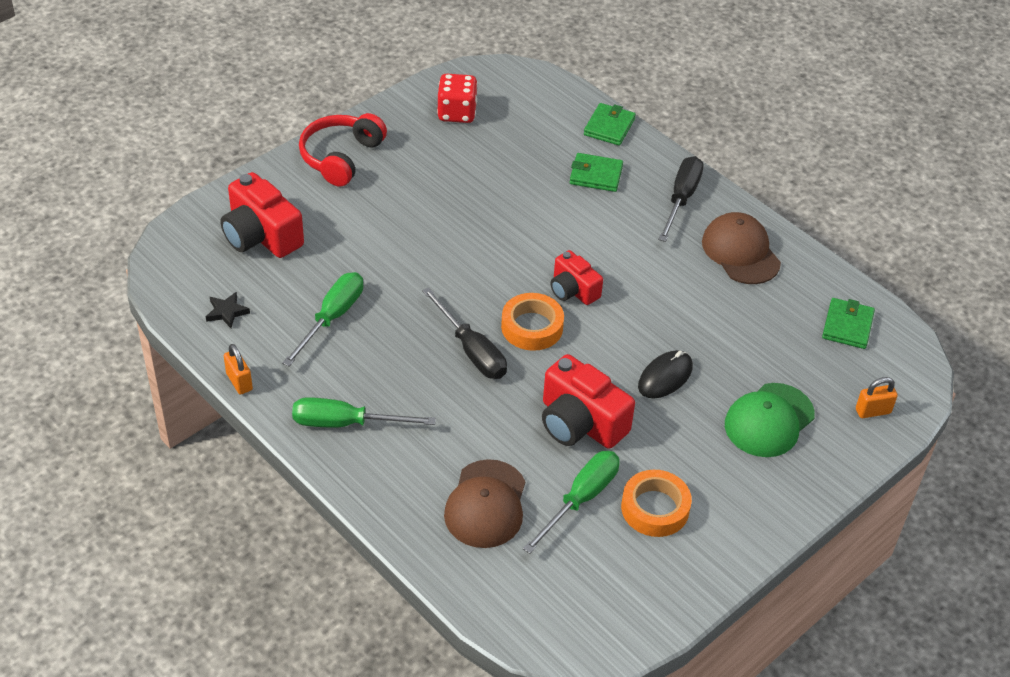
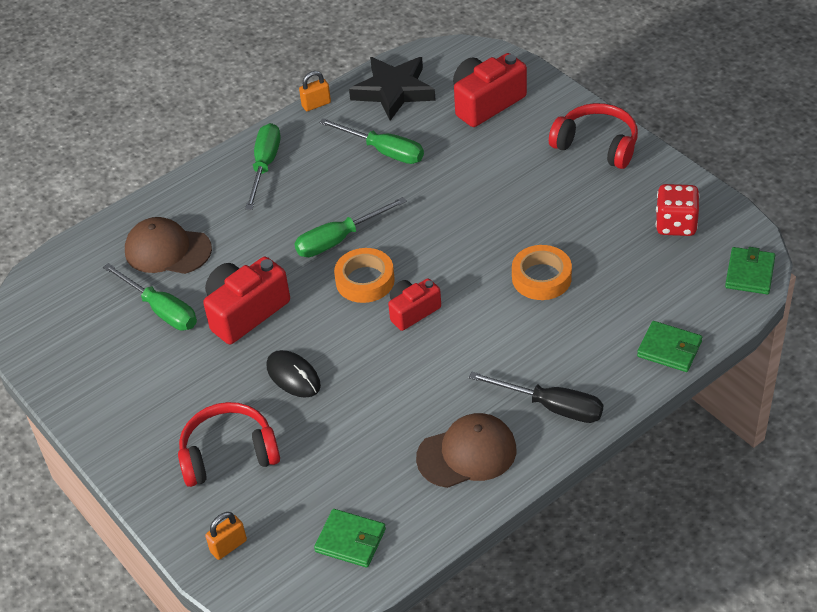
camera: 100 degrees right, 0 degrees up
(227, 312) = (394, 91): black star -> black star, size x2.30
(471, 350) = (339, 239): black screwdriver -> green screwdriver
(596, 175) = (585, 334): green wallet -> green wallet (750, 273)
(655, 508) = (142, 359): orange tape -> orange tape (541, 278)
(769, 420) = (228, 454): green cap -> red headphones
(873, 411) = (228, 546): orange padlock -> orange padlock turned 60 degrees clockwise

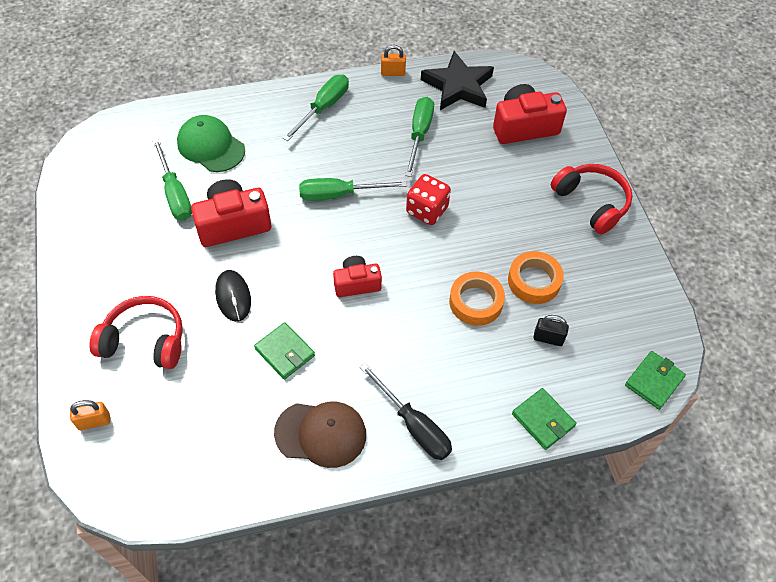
camera: 20 degrees right, 10 degrees up
(167, 250) = (211, 146): brown cap -> green cap
(350, 540) = (184, 465): green wallet -> green wallet (285, 352)
(365, 280) = (337, 239): orange tape -> orange tape (534, 281)
(384, 151) = (419, 134): green screwdriver -> green screwdriver turned 135 degrees counterclockwise
(630, 279) = (548, 338): none -> black padlock
(676, 224) = (616, 305): red dice -> red dice (427, 210)

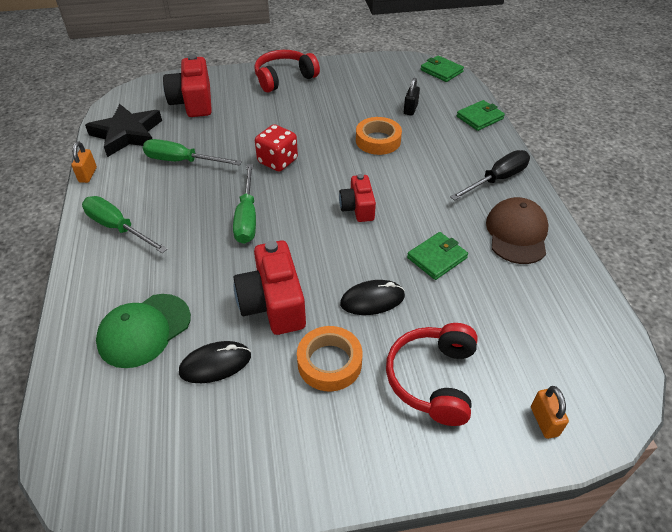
camera: 85 degrees left, 10 degrees down
(175, 194) = (215, 364): green screwdriver -> black mouse
(534, 281) = (358, 111): orange tape -> orange tape (329, 362)

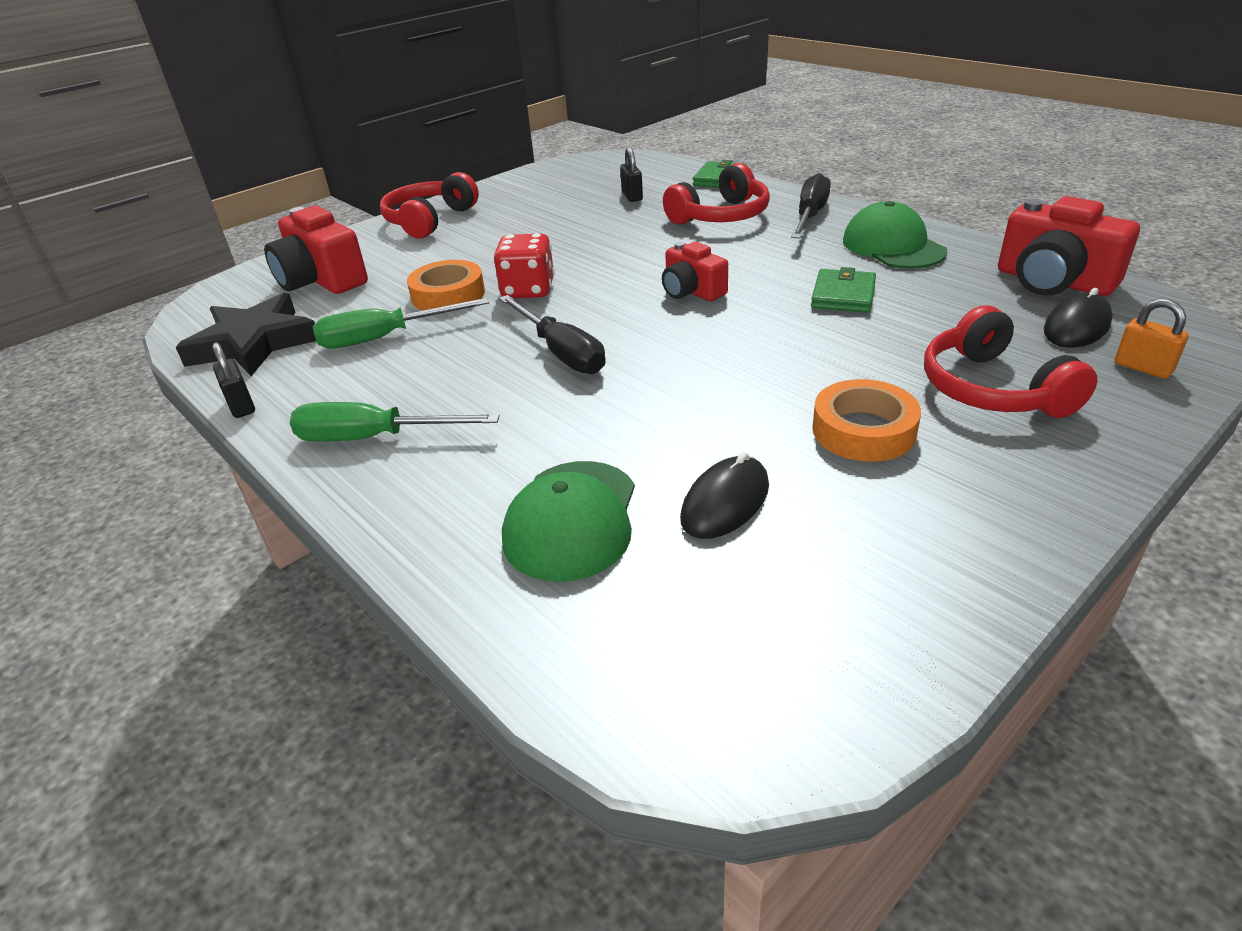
camera: 30 degrees left, 10 degrees down
(88, 175) = (241, 406): orange padlock -> black padlock
(247, 217) = (561, 352): green screwdriver -> black screwdriver
(273, 303) = (714, 412): red camera -> red camera (1053, 282)
(372, 300) = (827, 357): black mouse -> black mouse (1076, 327)
(378, 140) = (631, 231): orange tape -> orange tape (448, 295)
(441, 71) = (623, 159): green wallet -> none
(443, 152) = (721, 216): none -> red headphones
(517, 233) = (893, 246): brown cap -> green cap

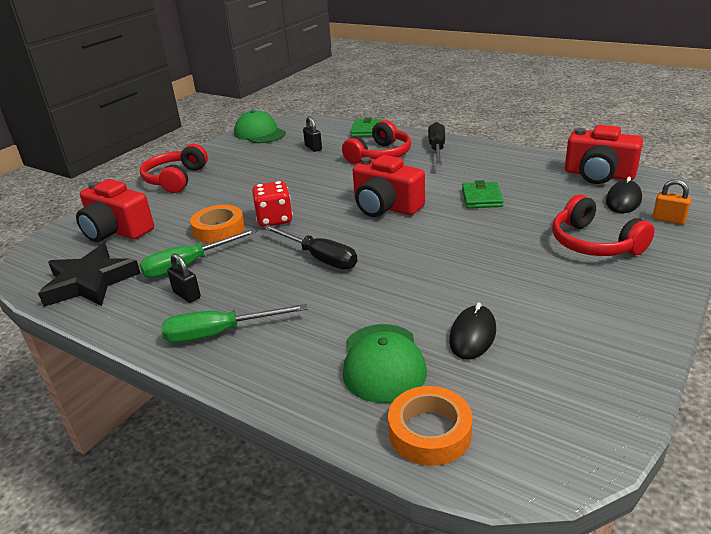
camera: 15 degrees left, 5 degrees down
(241, 406) = (106, 327): black padlock -> black padlock (187, 295)
(692, 291) = (385, 207): red camera -> red camera, size x1.62
(863, 430) = (533, 279): orange tape -> orange tape (429, 432)
(893, 246) = (497, 163): green cap -> green cap (259, 133)

